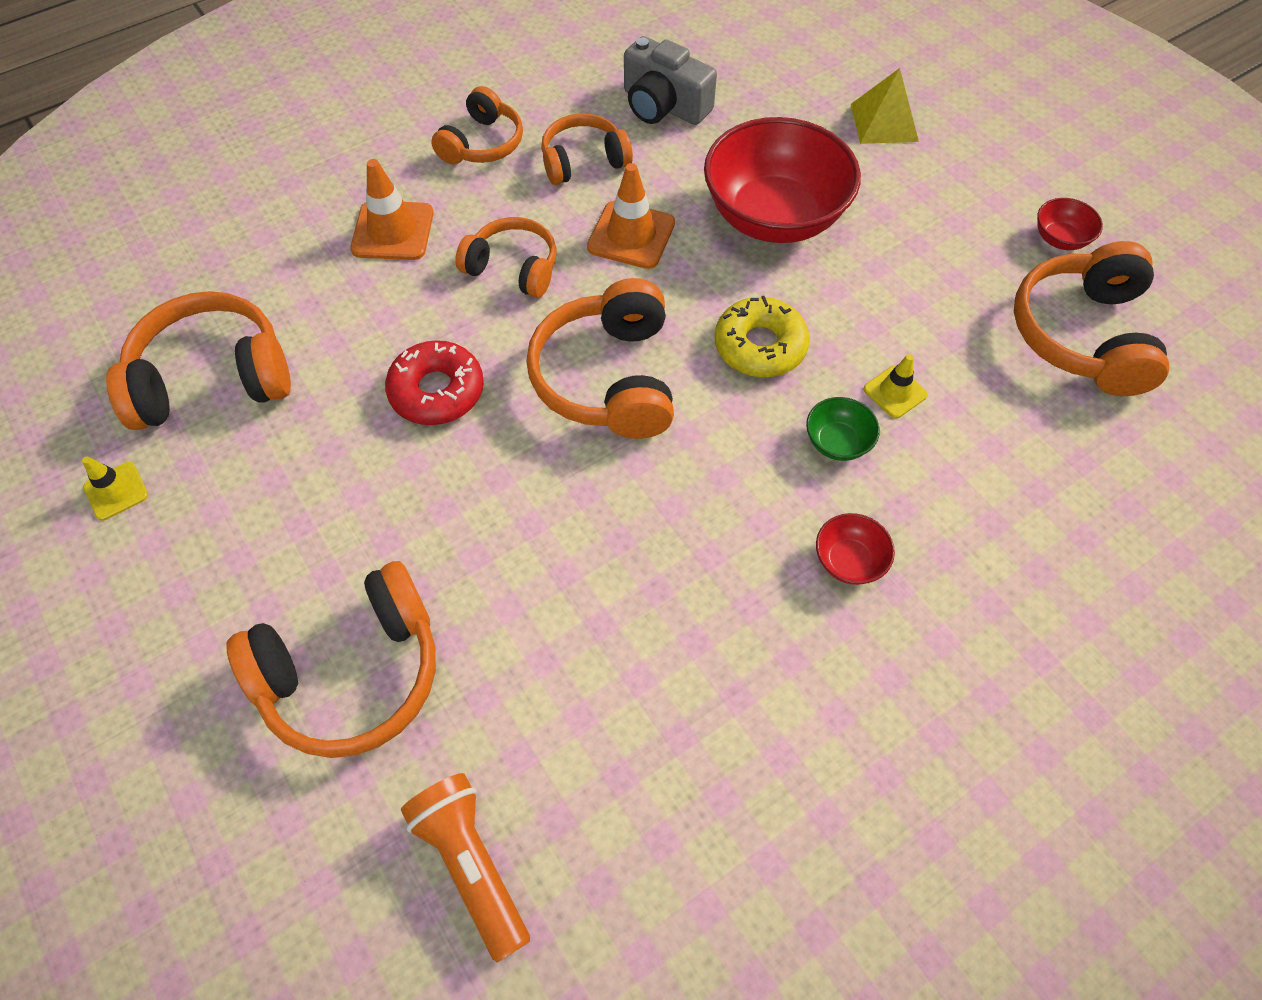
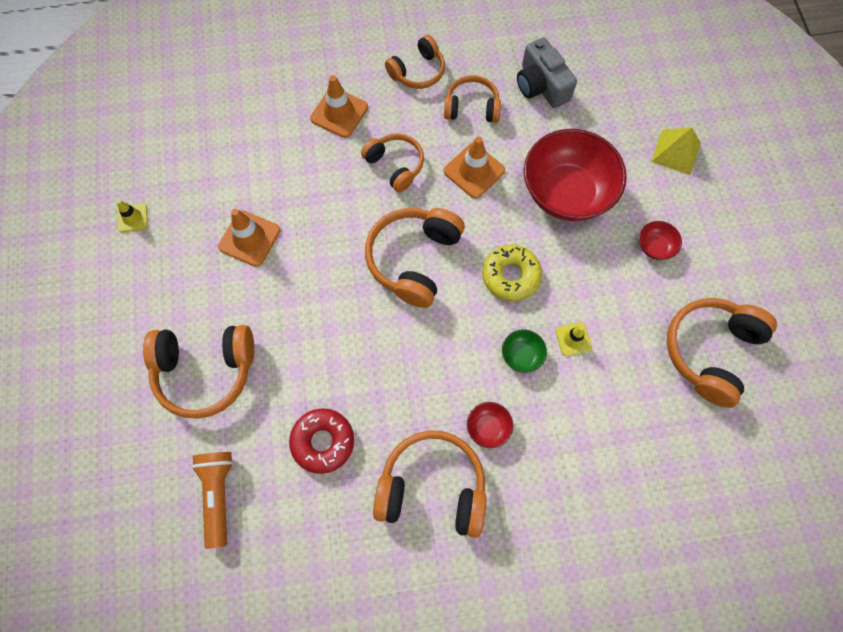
camera: 25 degrees right, 10 degrees up
(212, 379) = (205, 170): orange headphones -> orange headphones (432, 487)
(334, 446) = (249, 238): none -> orange traffic cone
(437, 391) = (317, 228): red donut -> red donut (323, 442)
(1060, 239) = (739, 281): red bowl -> red bowl (655, 247)

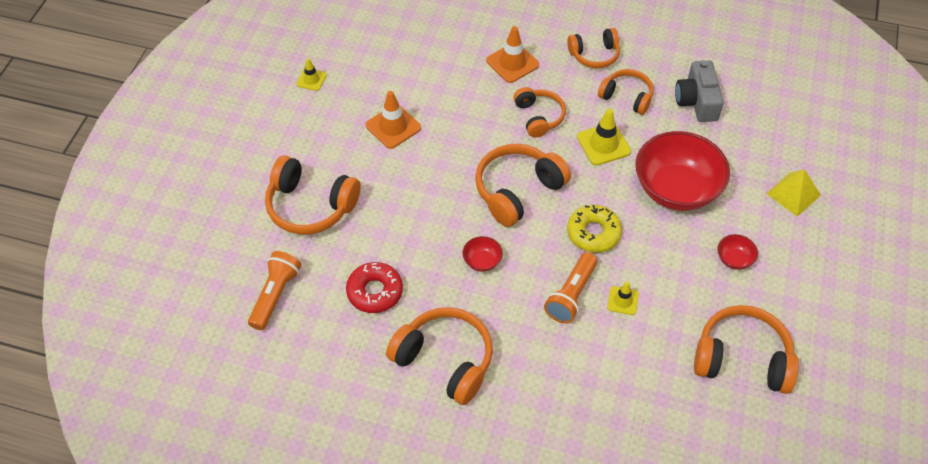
camera: 25 degrees right, 15 degrees down
(474, 171) = (603, 144): orange traffic cone -> yellow traffic cone
(488, 427) = (514, 336): red bowl -> red bowl (482, 261)
(521, 355) = (571, 295): green bowl -> orange flashlight
(710, 351) = (742, 358): orange headphones -> orange headphones turned 45 degrees clockwise

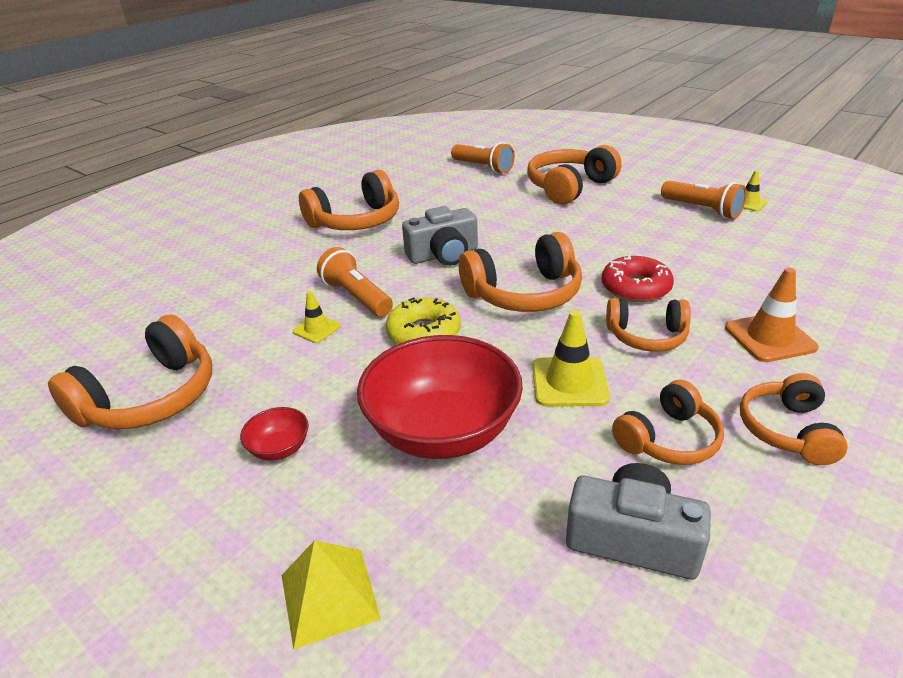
camera: 115 degrees right, 20 degrees down
(334, 107) = (702, 210): none -> orange flashlight
(375, 292) = (453, 202): red donut -> red donut (635, 288)
(393, 127) = (661, 236): orange traffic cone -> none
(482, 261) = (443, 255): red bowl -> grey camera
(517, 191) = (524, 294): orange headphones -> orange headphones turned 90 degrees clockwise

